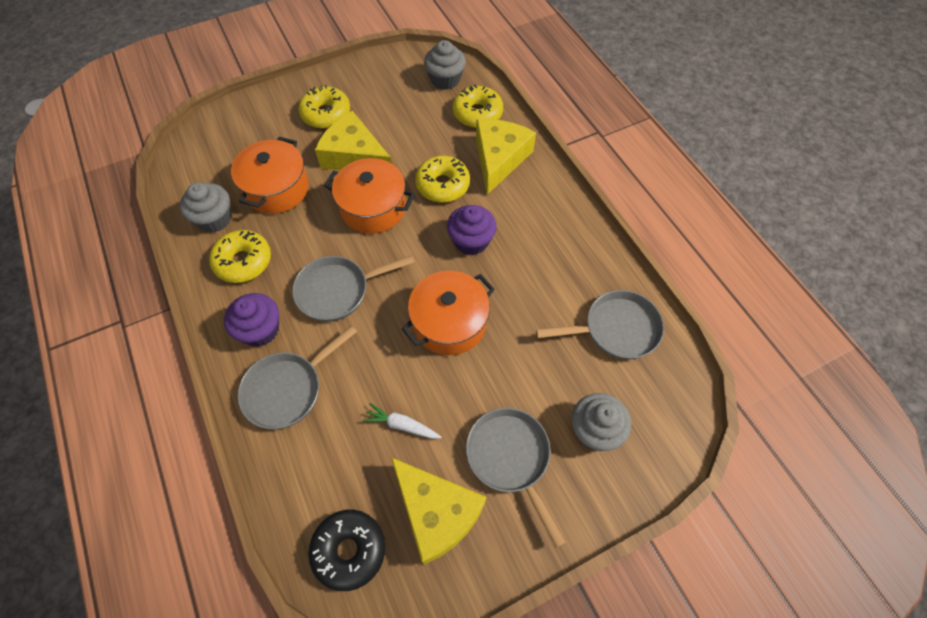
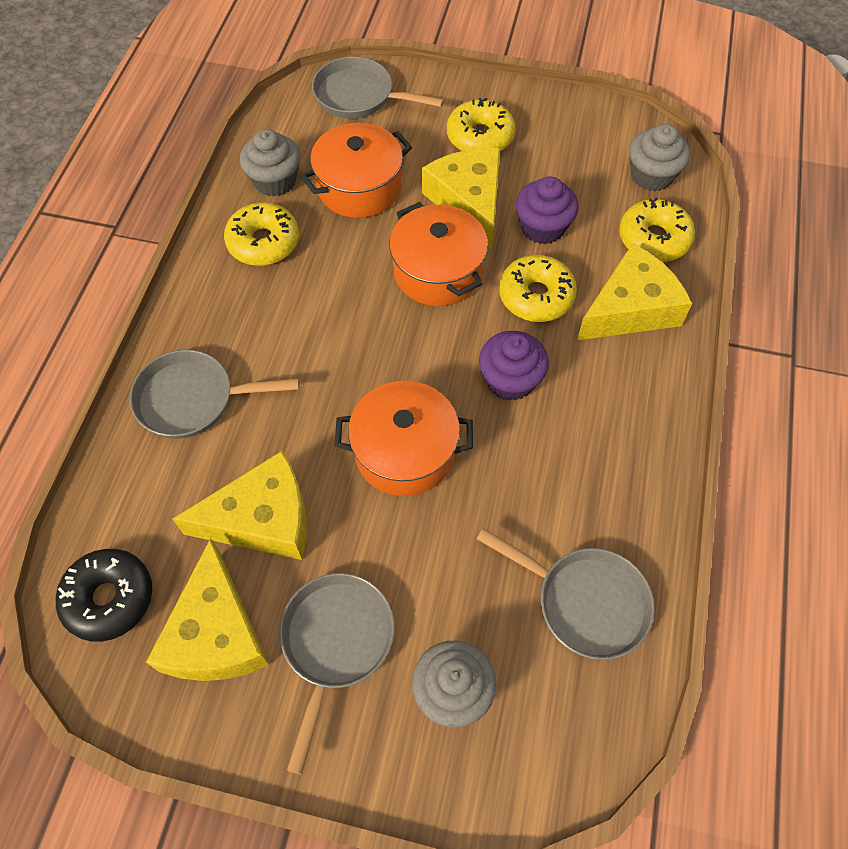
camera: 40 degrees right, 0 degrees up
(260, 329) = (220, 322): purple cupcake -> purple cupcake (542, 227)
(338, 291) = (324, 335): grey pan -> grey pan (359, 96)
(402, 425) = (262, 519): white carrot -> yellow cheese

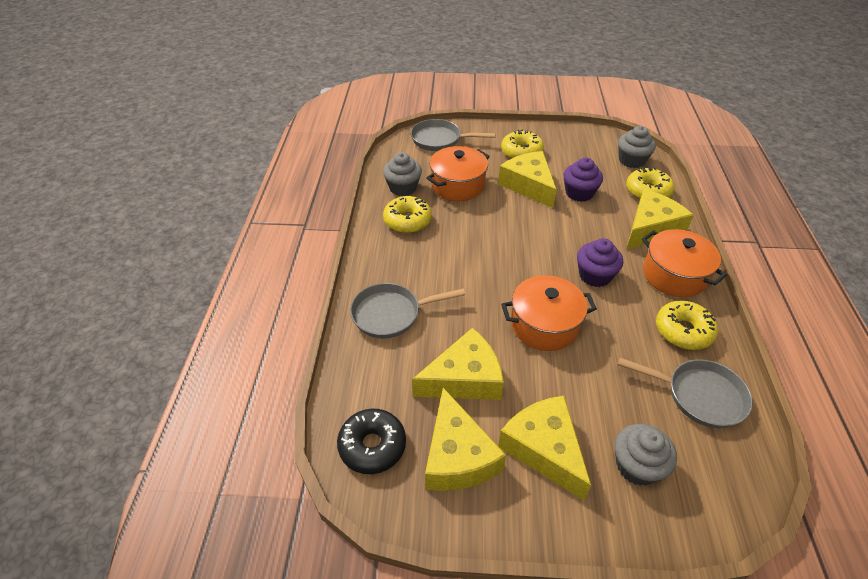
camera: 10 degrees left, 15 degrees down
(335, 643) = (544, 449): grey pan -> yellow cheese
(437, 271) = (524, 223): orange pot -> orange pot (674, 275)
(536, 296) = (591, 229): yellow donut -> yellow donut (683, 331)

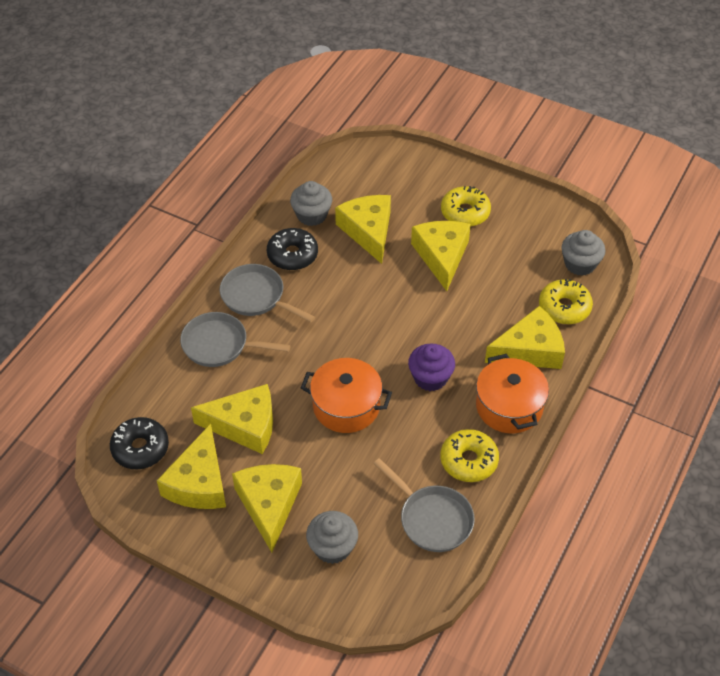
camera: 25 degrees right, 5 degrees up
(407, 221) = (292, 255): yellow donut -> black donut
(440, 140) = (388, 167): grey pan -> grey pan (256, 297)
(458, 185) = (368, 231): orange pot -> yellow cheese
(579, 193) = (488, 284): purple cupcake -> none

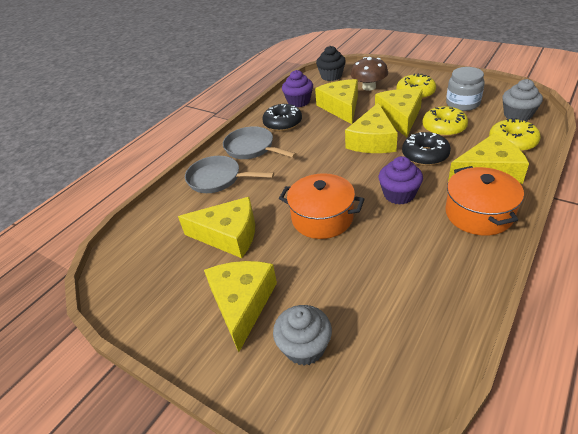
camera: 10 degrees right, 10 degrees down
(140, 448) = (133, 255): black donut -> black donut (425, 155)
(199, 482) = (178, 283): yellow cheese -> yellow cheese (372, 140)
(311, 215) = (299, 102): grey cupcake -> purple cupcake
(355, 166) = (331, 76): none -> black cupcake
(406, 194) = (369, 87): none -> brown mushroom
(432, 519) = (414, 317): grey pan -> none
(468, 461) = (446, 260): yellow donut -> yellow donut (444, 127)
(520, 238) = (462, 103): none -> grey jar

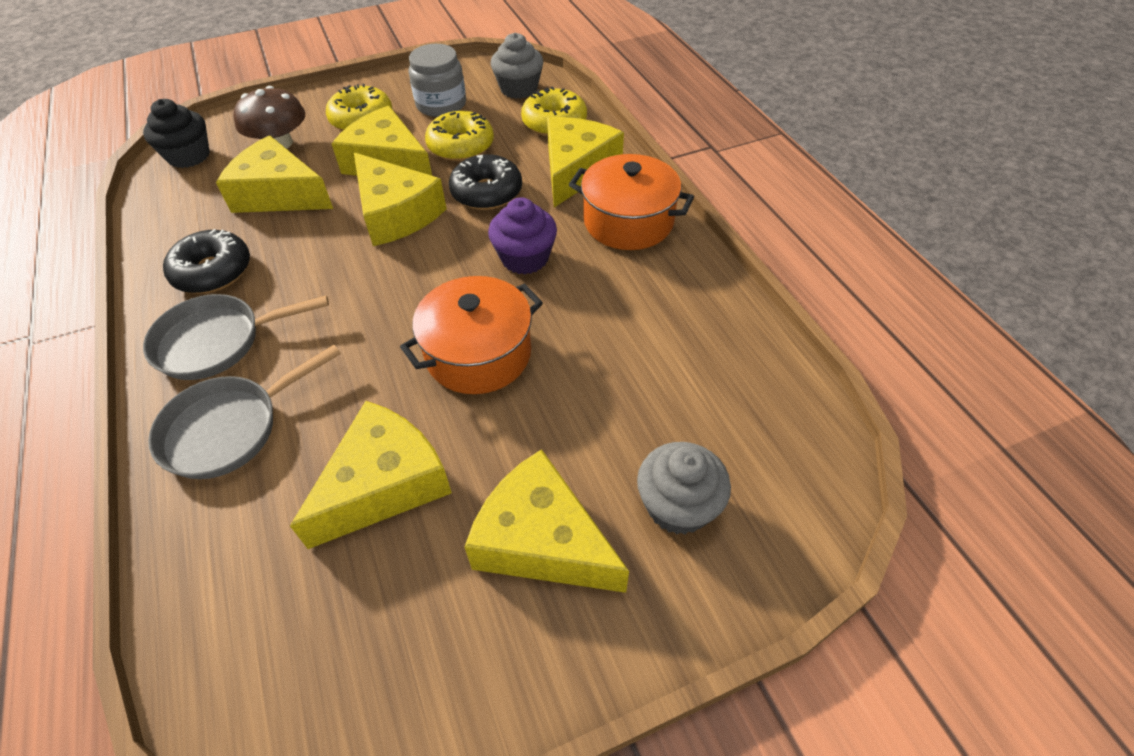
camera: 60 degrees left, 10 degrees up
(299, 102) = (190, 223): purple cupcake -> none

